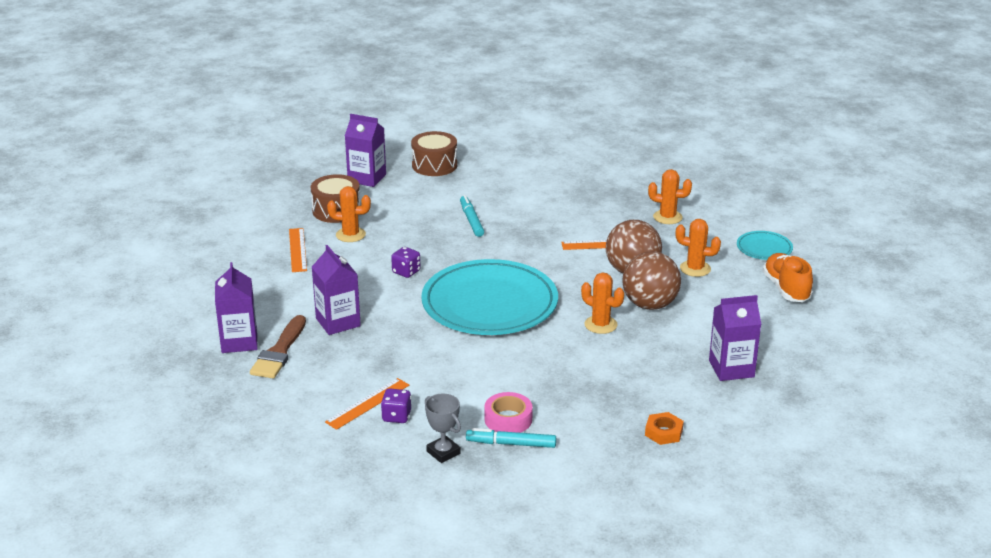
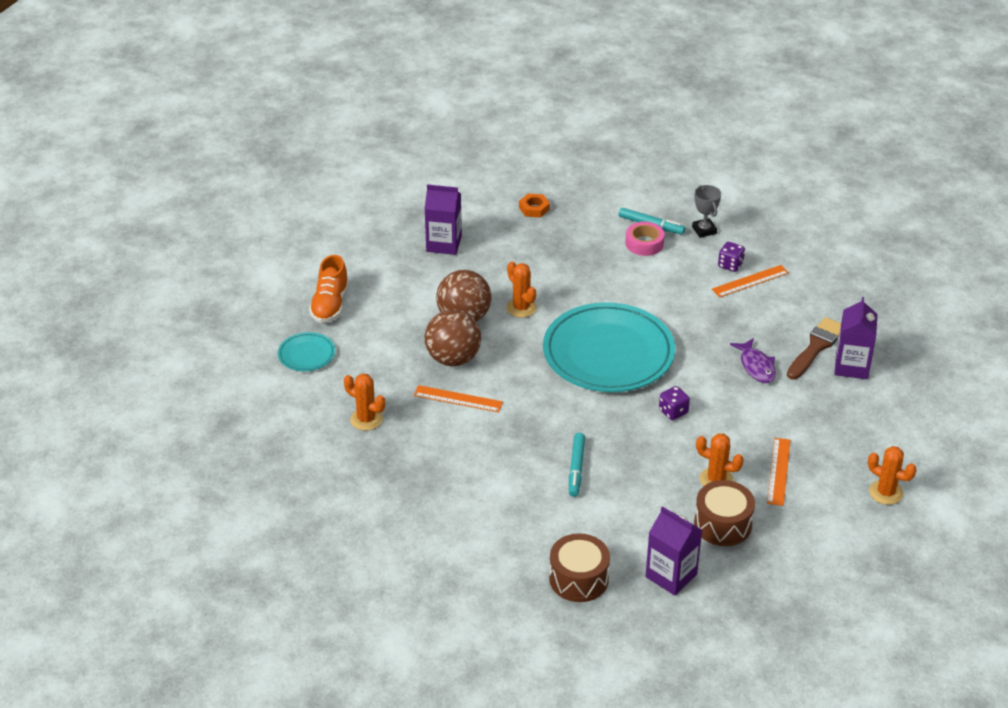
camera: 160 degrees left, 10 degrees up
(338, 322) = (756, 366): purple carton -> purple fish
(695, 269) = (392, 347): orange cactus -> orange cactus (886, 492)

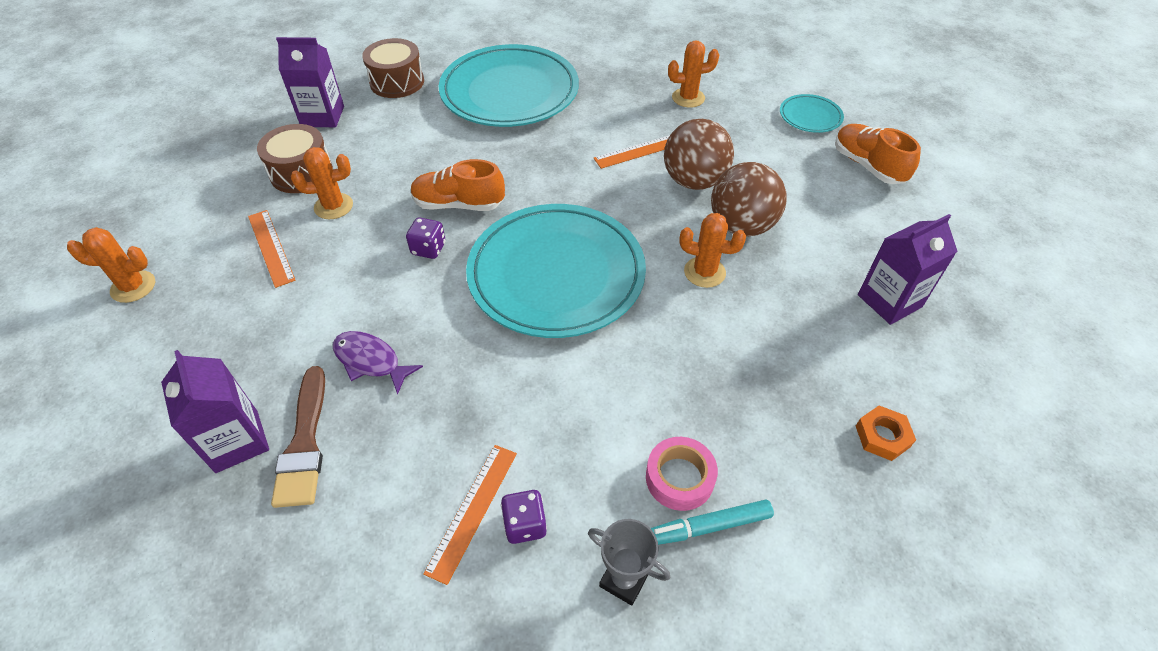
camera: 140 degrees right, 10 degrees up
(495, 508) = (509, 92): none -> turquoise plate
(576, 468) = (474, 150): turquoise marker -> none
(627, 431) = (458, 204): none -> orange shoe

